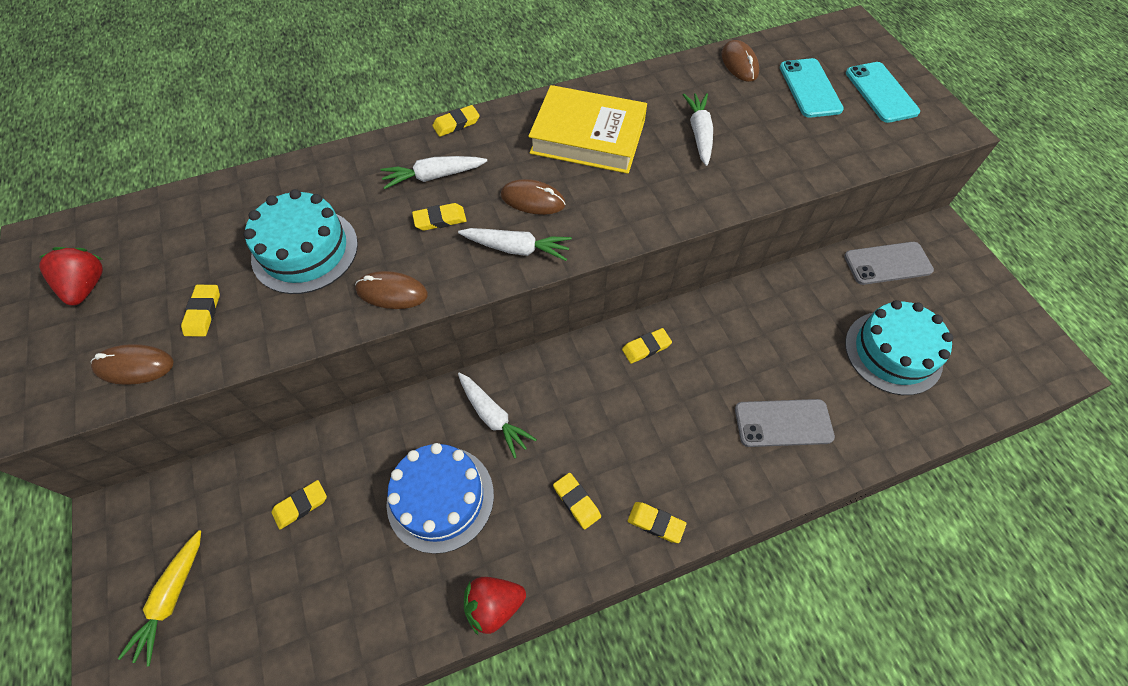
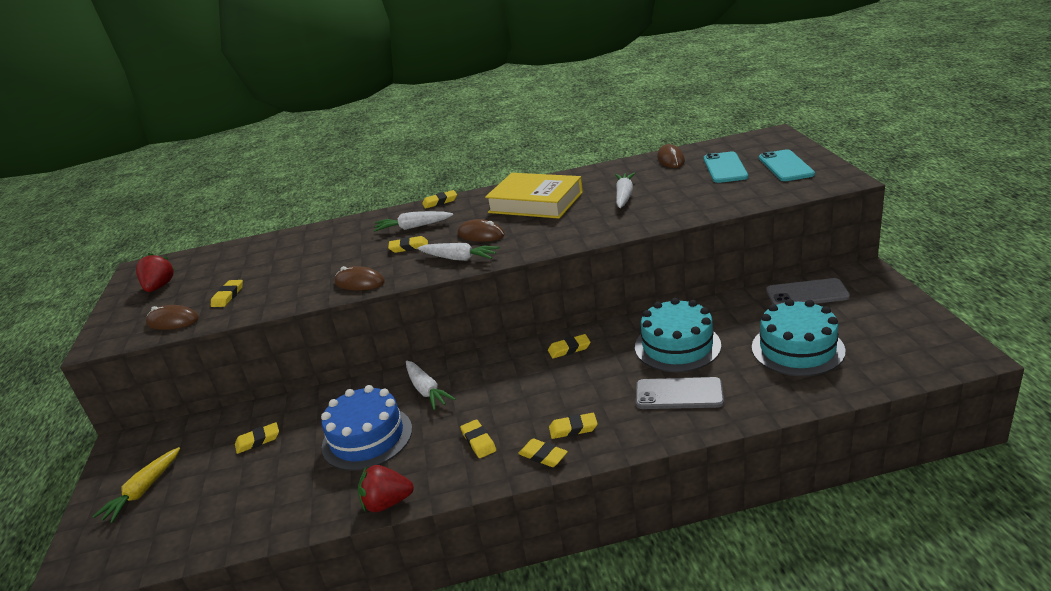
camera: 15 degrees right, 30 degrees down
(305, 250) = (308, 265): turquoise cake -> turquoise cake (677, 346)
(680, 479) = (573, 429): none -> yellow eraser

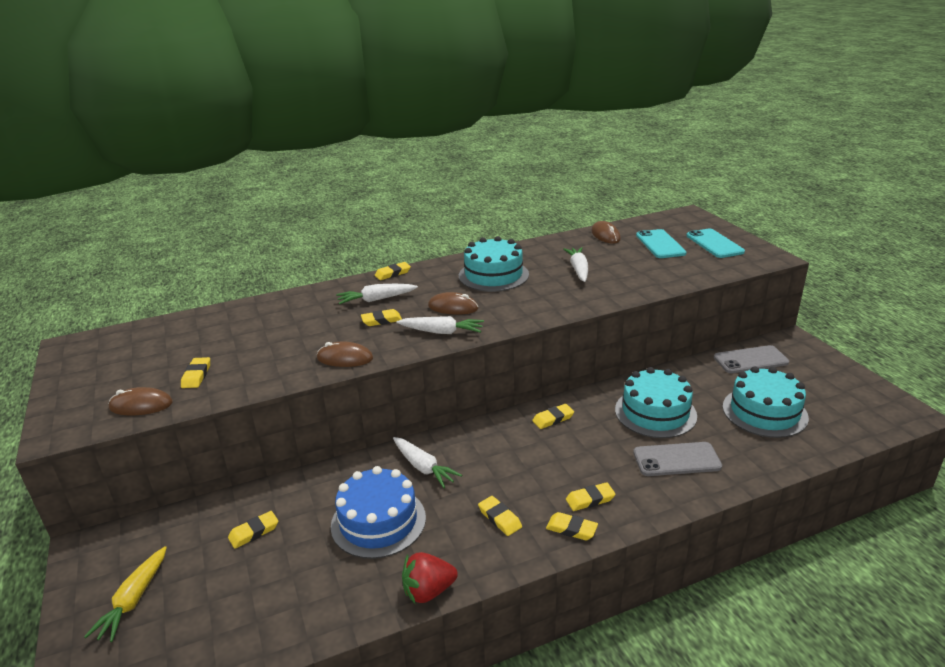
camera: 15 degrees left, 0 degrees up
(159, 287) = (106, 366): red strawberry -> none
(535, 202) = (493, 275): yellow book -> turquoise cake

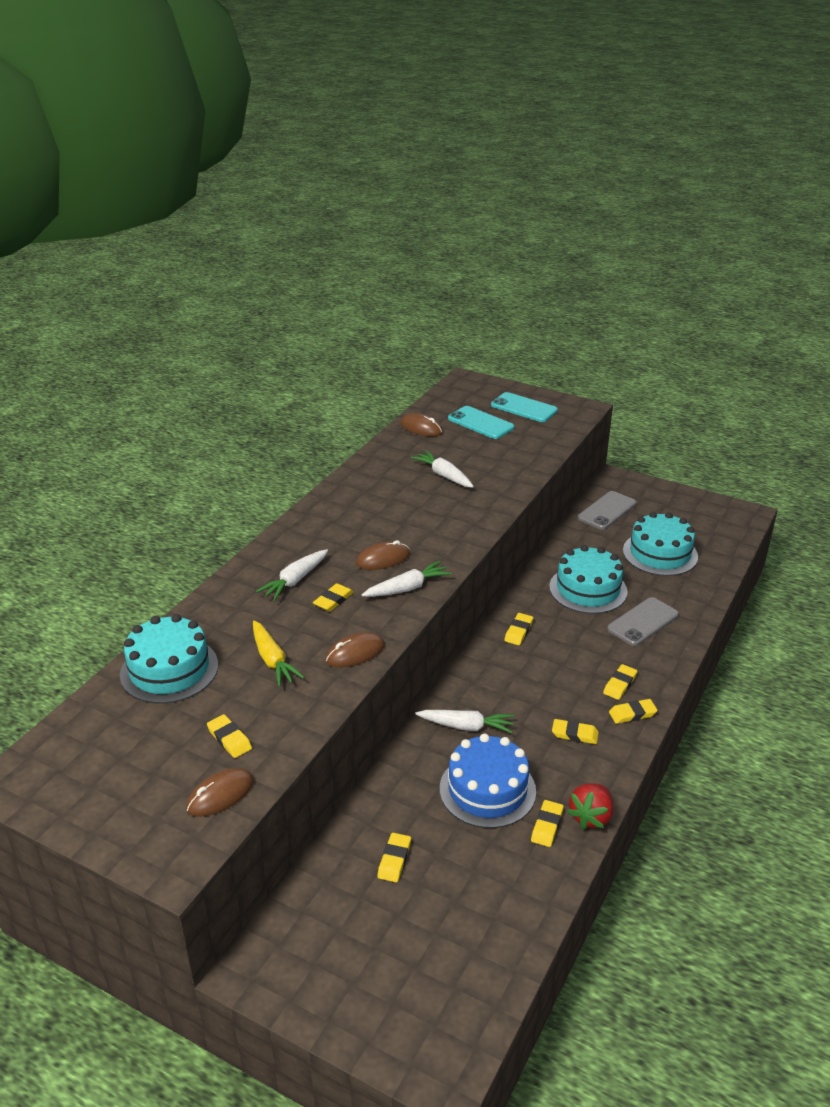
camera: 40 degrees left, 5 degrees up
(134, 600) = (368, 974): yellow carrot -> yellow carrot (272, 660)
(393, 273) = (269, 545): yellow eraser -> yellow eraser (547, 826)
(493, 275) = (374, 509): turquoise cake -> turquoise cake (169, 669)

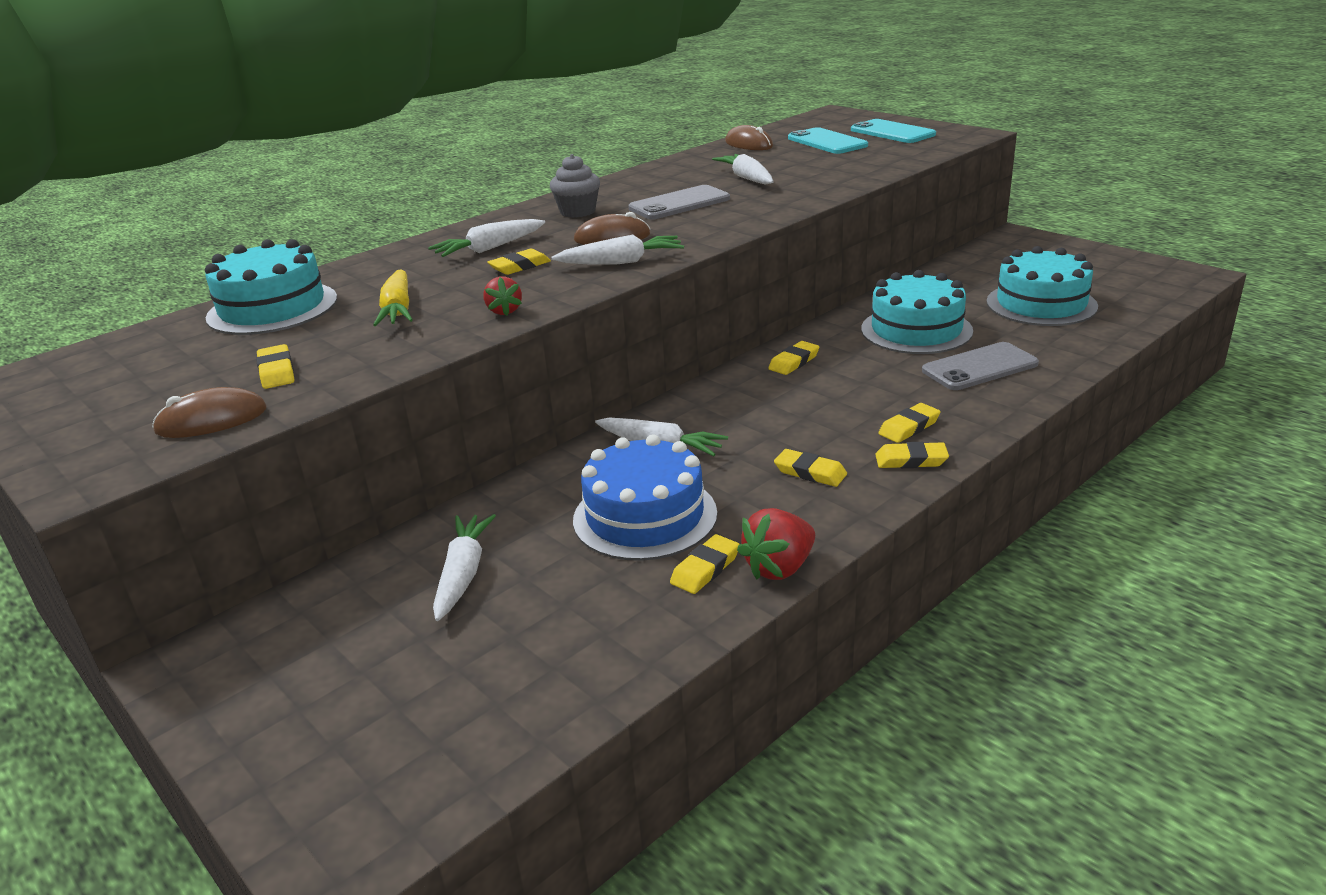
camera: 20 degrees right, 5 degrees down
(336, 528) = (577, 212): none -> grey cupcake
(355, 653) = (504, 311): brown mouse -> red strawberry
(394, 860) = (463, 574): yellow eraser -> white carrot
(607, 511) = (985, 261): grey phone -> grey phone (679, 204)

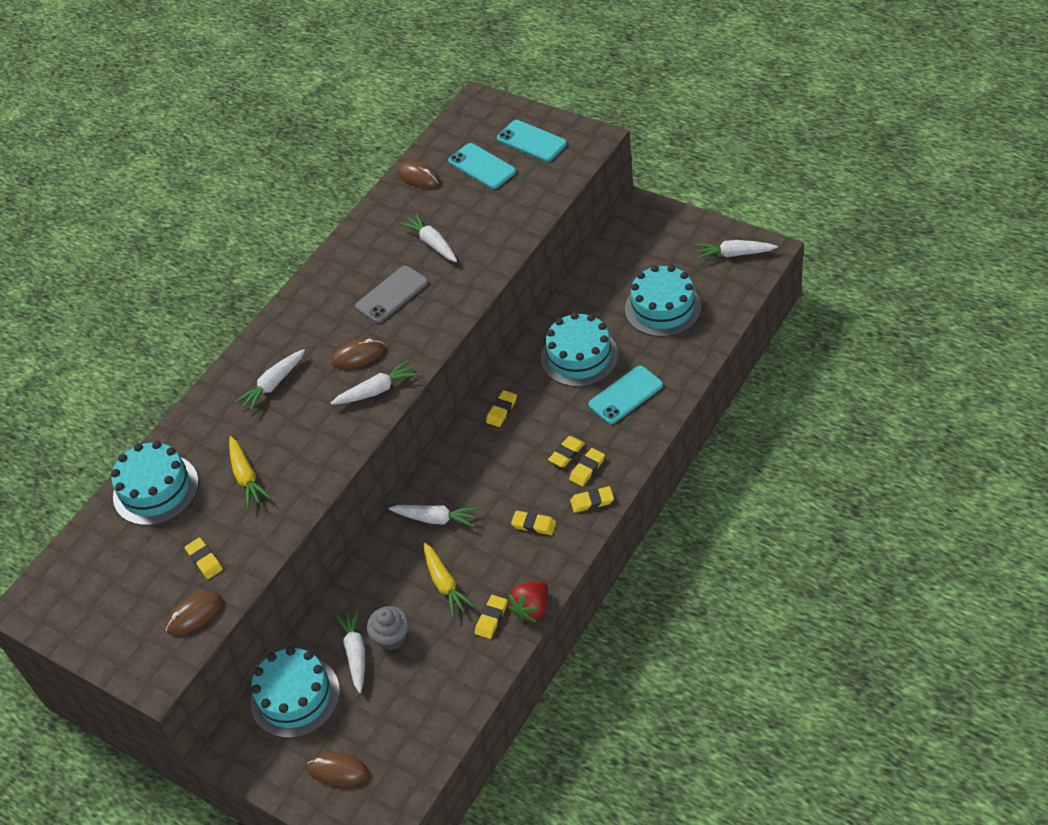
camera: 10 degrees left, 20 degrees up
(334, 612) = (295, 696): none -> turquoise cake
(336, 734) = (338, 770): none -> brown mouse
(504, 311) = (320, 467): red strawberry -> none
(520, 266) = (306, 407): yellow eraser -> yellow eraser (566, 453)
(577, 212) = (318, 318): grey cupcake -> grey cupcake (392, 637)
(645, 516) = (445, 584): blue cake -> yellow carrot
(979, 367) = (625, 395): grey phone -> turquoise phone
(1144, 274) = (734, 254): none -> white carrot

